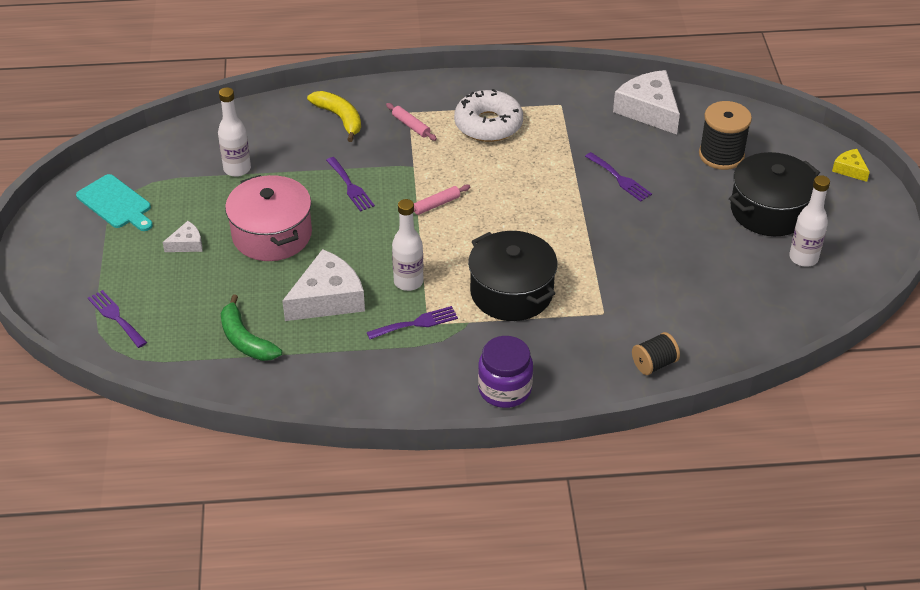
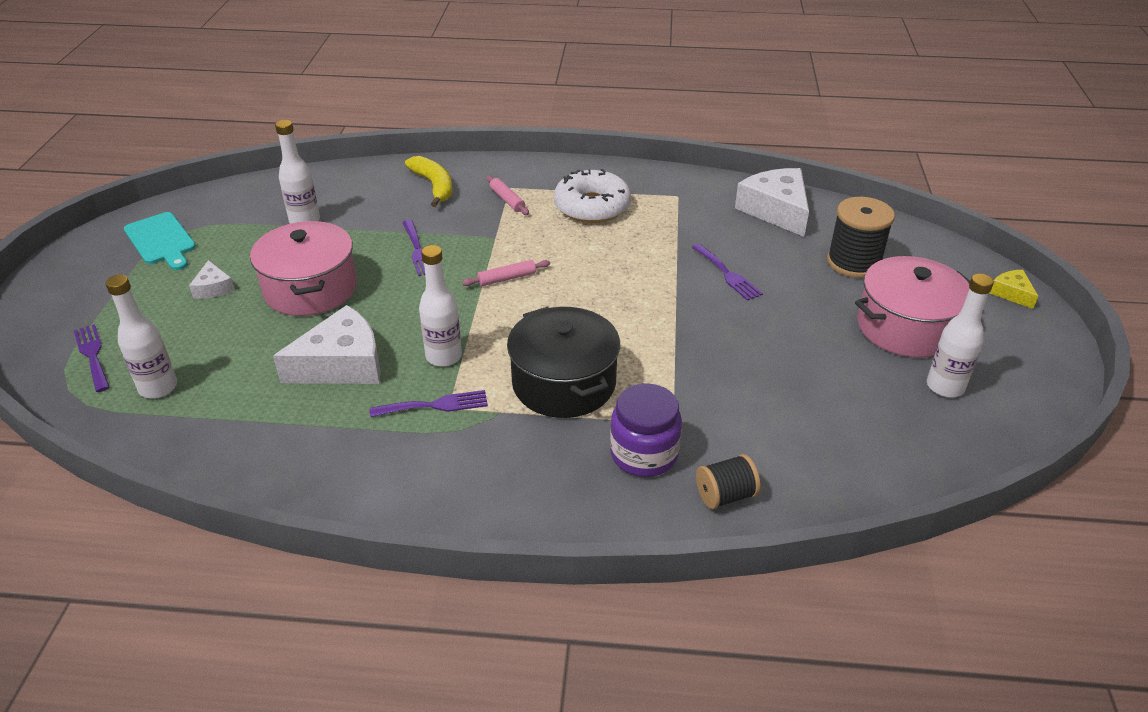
camera: 10 degrees right, 5 degrees down
(186, 337) = (158, 388): none -> white bottle
(187, 244) = (213, 288): white cheese -> white cheese turned 90 degrees clockwise
(245, 340) = (224, 399): green banana -> none
(504, 389) = (518, 502): purple jar -> purple jar (644, 454)
(769, 210) = (906, 327): black pot -> pink pot

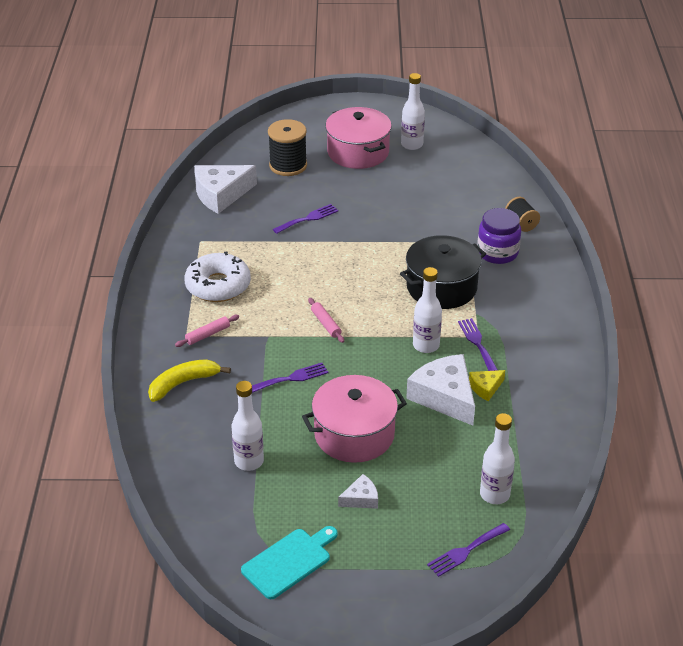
camera: 95 degrees left, 0 degrees up
(1011, 293) = (316, 111): yellow cheese -> yellow cheese (485, 388)

